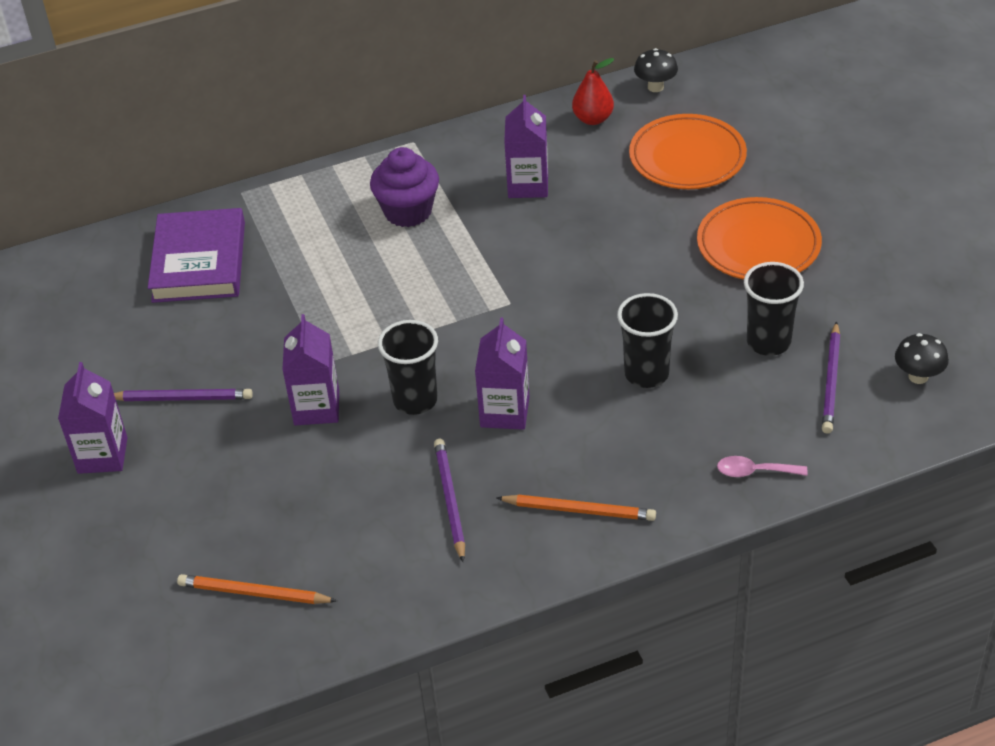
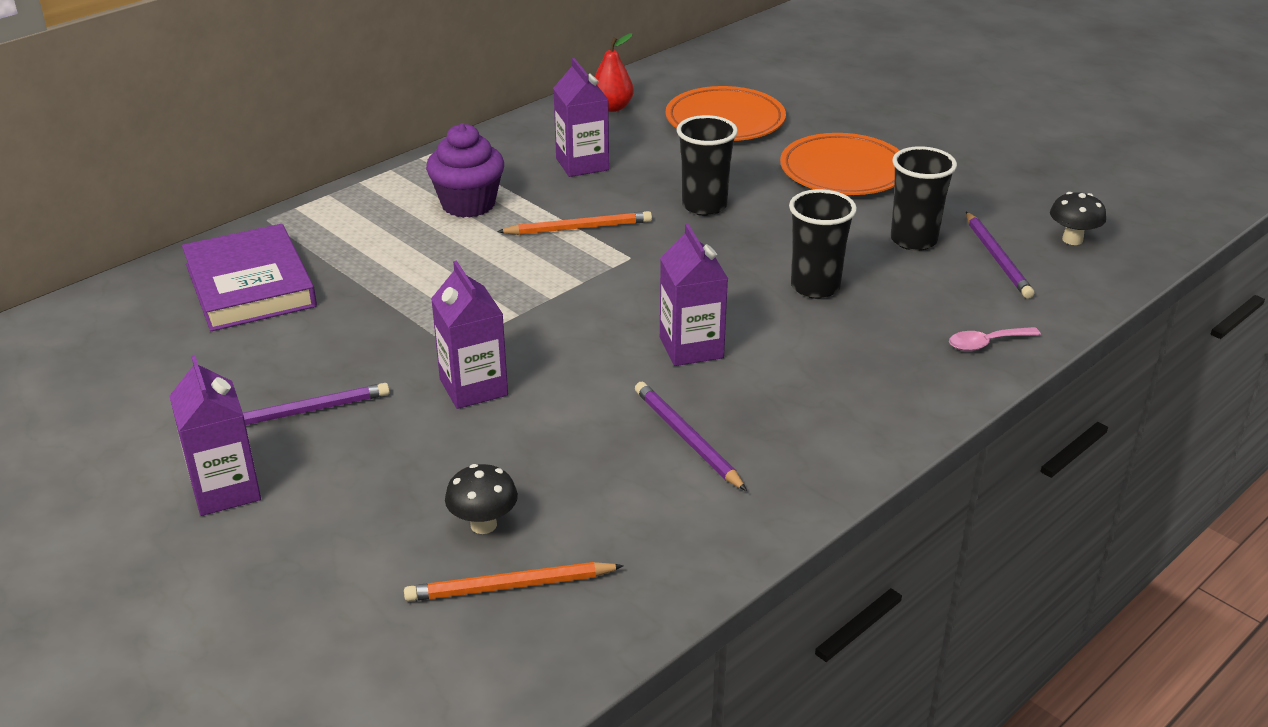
camera: 25 degrees left, 10 degrees down
(415, 400) = (584, 357): black cup -> black cup (704, 206)
(579, 510) = (835, 415): orange pencil -> orange pencil (578, 228)
(655, 87) = (655, 77): black mushroom -> black mushroom (483, 524)

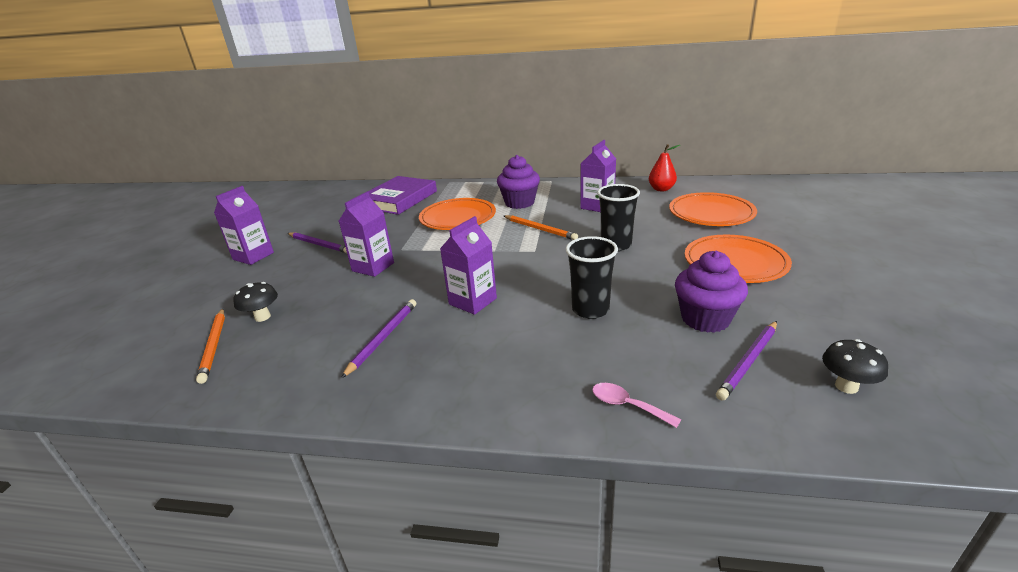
camera: 55 degrees right, 5 degrees down
(429, 266) = (458, 218): none -> orange plate
(510, 586) = (214, 346): orange pencil -> orange pencil turned 150 degrees counterclockwise
(913, 240) = (705, 319): black cup -> purple cupcake

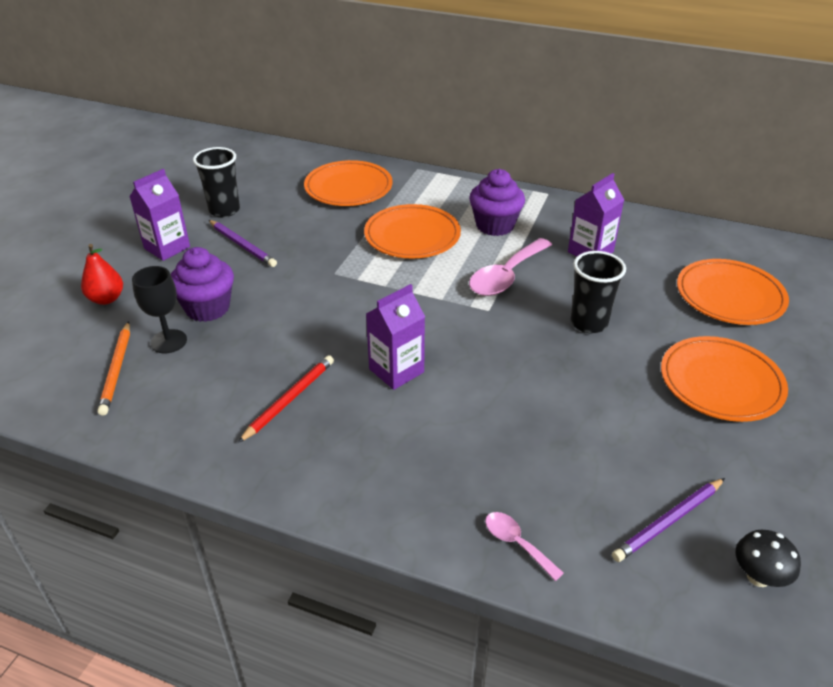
camera: 10 degrees right, 10 degrees up
(262, 317) = (169, 341): black mushroom -> black goblet
(373, 267) = (297, 294): purple carton -> none
(383, 338) = (289, 399): purple pencil -> red pencil
(399, 199) = (348, 188): purple book -> orange plate
(540, 229) = (506, 276): orange pencil -> pink spoon
(590, 310) = (523, 413): black cup -> black cup (224, 210)
(661, 189) = (684, 239): red pear -> red pear (106, 299)
(705, 319) = (647, 455): purple cupcake -> purple cupcake (207, 308)

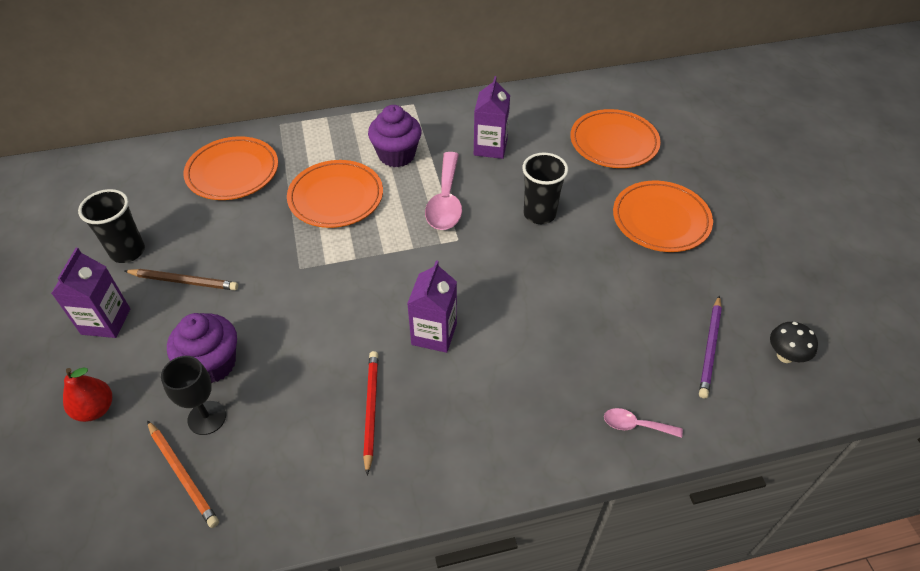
camera: 35 degrees left, 10 degrees up
(242, 245) = (184, 281): purple pencil -> brown pencil

